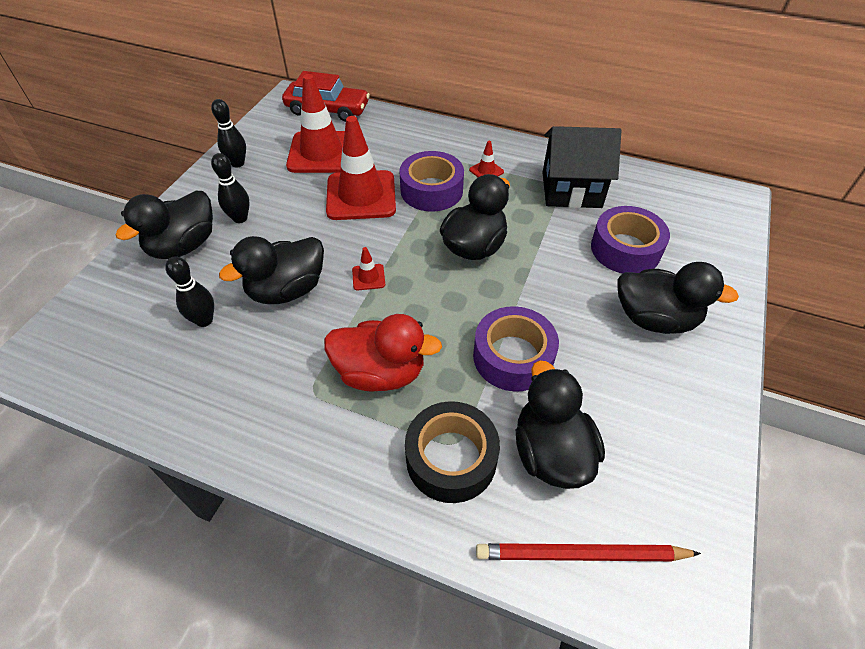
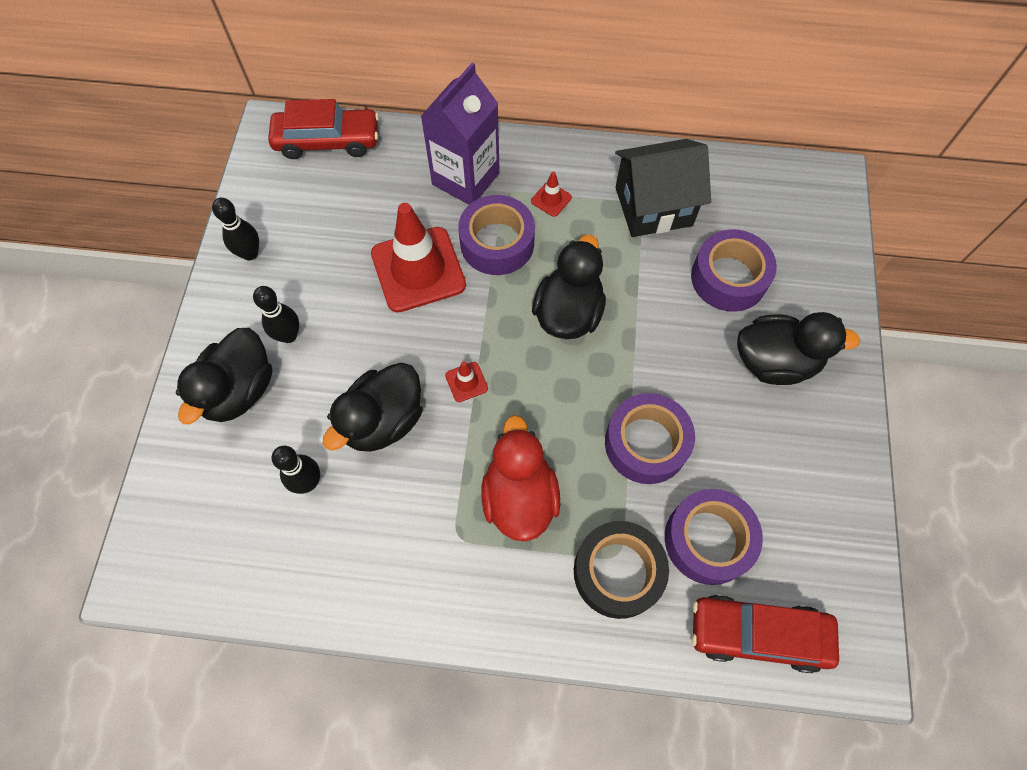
camera: 15 degrees left, 15 degrees up
(321, 153) = (347, 214): red traffic cone -> none
(380, 372) = (519, 496): red duck -> red duck turned 90 degrees counterclockwise
(422, 147) = (465, 179): none -> purple carton
(550, 452) = (708, 540): black duck -> purple tape
(581, 555) = (758, 634): red pencil -> red car

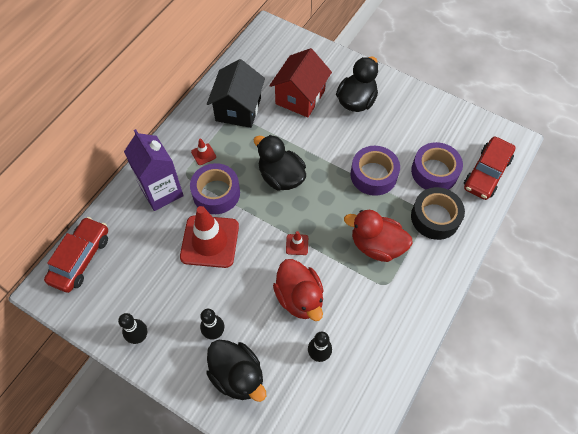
camera: 65 degrees left, 5 degrees down
(383, 421) = (299, 298): black duck -> red duck
(729, 278) = (300, 97): purple tape -> red house

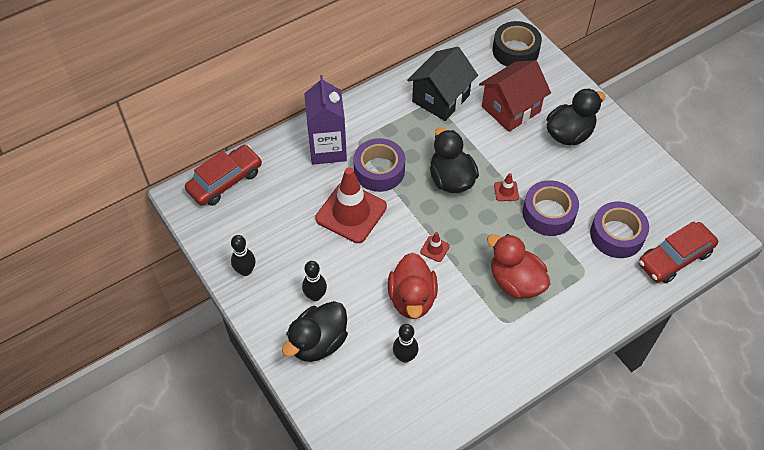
camera: 25 degrees right, 5 degrees down
(203, 154) = (385, 129): red traffic cone -> red traffic cone (506, 191)
(237, 375) = (318, 342): black duck -> black duck turned 60 degrees clockwise
(435, 217) = (592, 279): black tape -> black tape (515, 51)

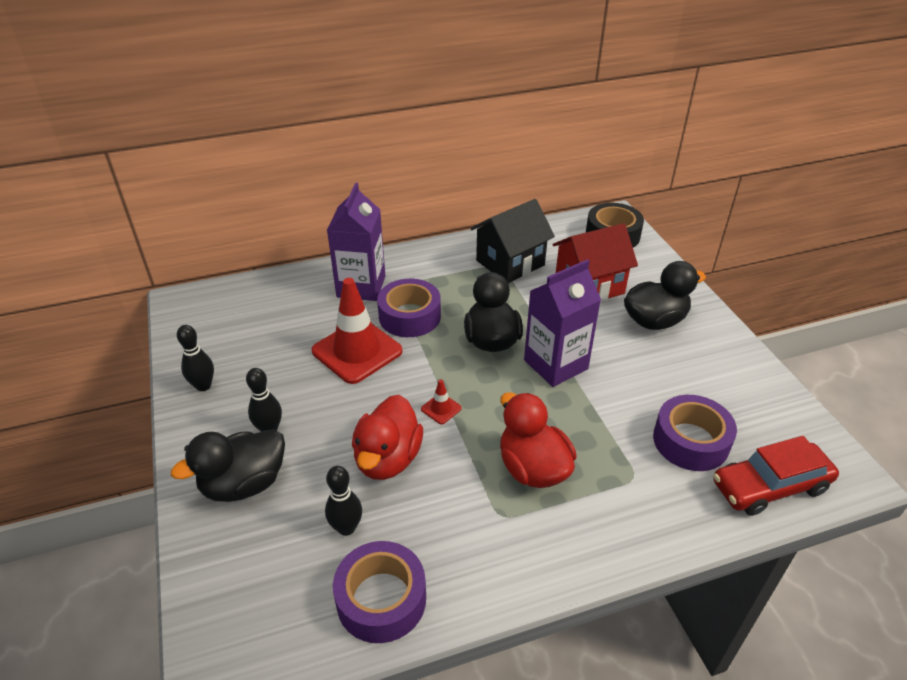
camera: 15 degrees right, 15 degrees down
(225, 181) = (234, 296): red car -> none
(506, 191) = (555, 364): red traffic cone -> purple carton
(548, 213) = (603, 398): purple tape -> purple tape (381, 599)

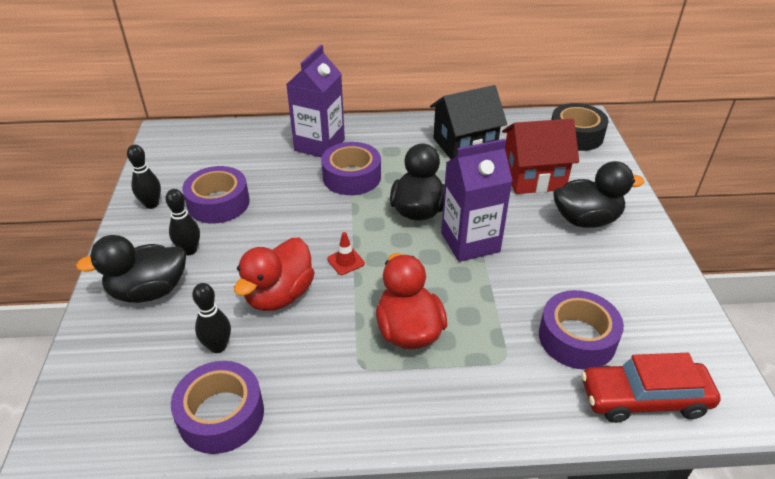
camera: 15 degrees right, 0 degrees up
(278, 371) = (218, 203): none -> purple tape
(357, 351) = (292, 198): red traffic cone -> none

